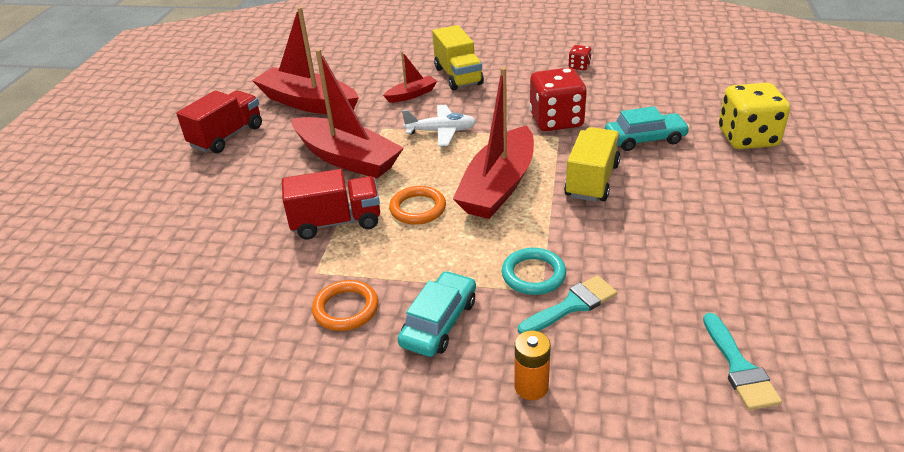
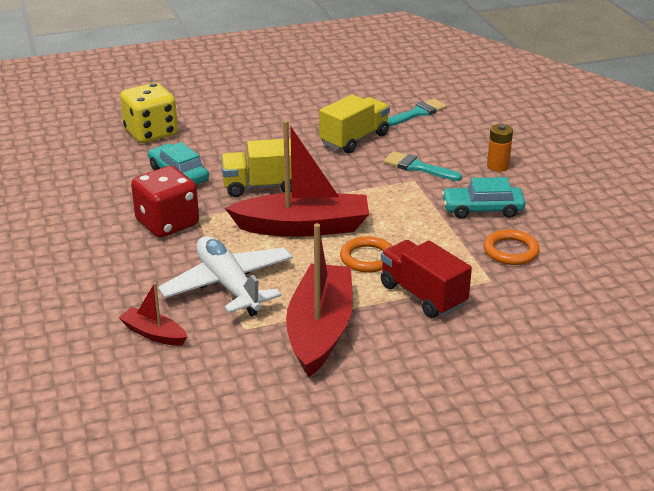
camera: 120 degrees left, 5 degrees down
(227, 136) = (340, 453): red truck -> none
(308, 103) = (217, 417): red boat -> none
(441, 132) = (228, 285): white plane -> white plane, size x1.54
(458, 76) = (88, 313): yellow truck -> yellow truck (354, 139)
(533, 275) = (401, 186): turquoise ring -> none
(579, 66) = (33, 235): red dice -> none

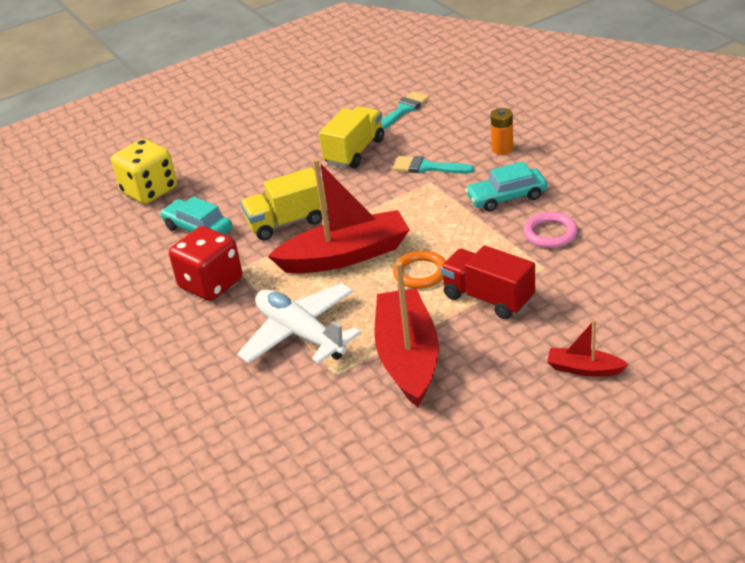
camera: 10 degrees left, 5 degrees up
(154, 334) = (251, 401): red boat -> red boat (584, 369)
(511, 251) = (550, 233): orange ring -> pink ring

